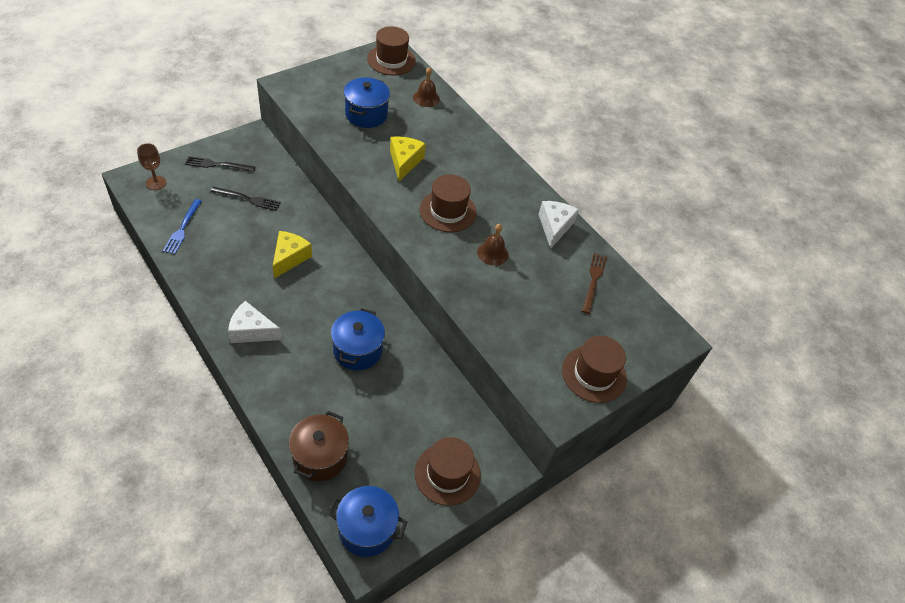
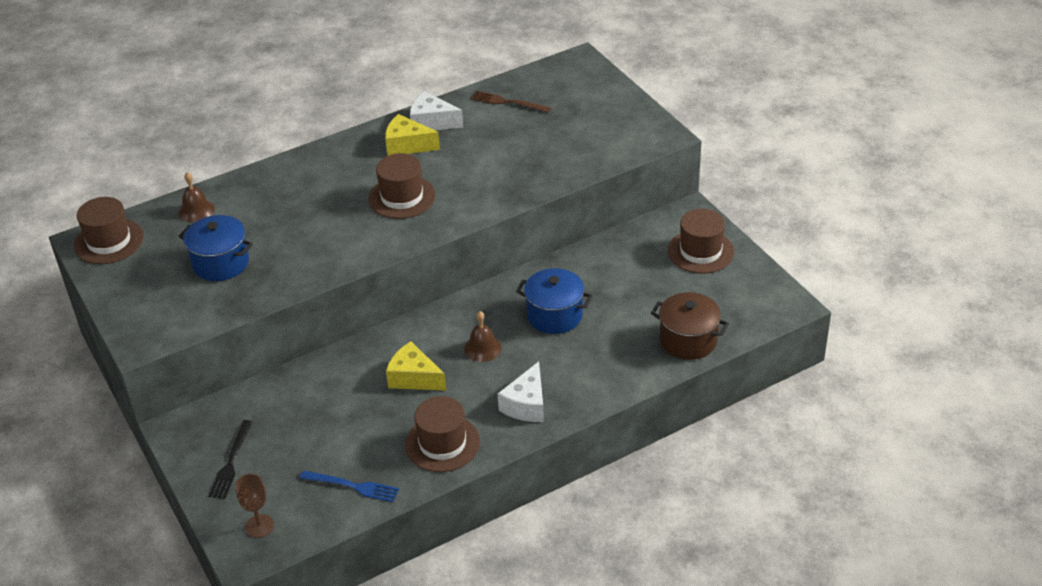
camera: 75 degrees left, 10 degrees down
(248, 199) = (305, 424): black fork -> none
(367, 529) = (763, 305): blue pot -> none
(404, 162) = (316, 230): yellow cheese -> yellow cheese (407, 145)
(492, 253) = (467, 167): brown bell -> brown bell (482, 348)
(594, 374) = (621, 112): brown hat -> brown hat (442, 443)

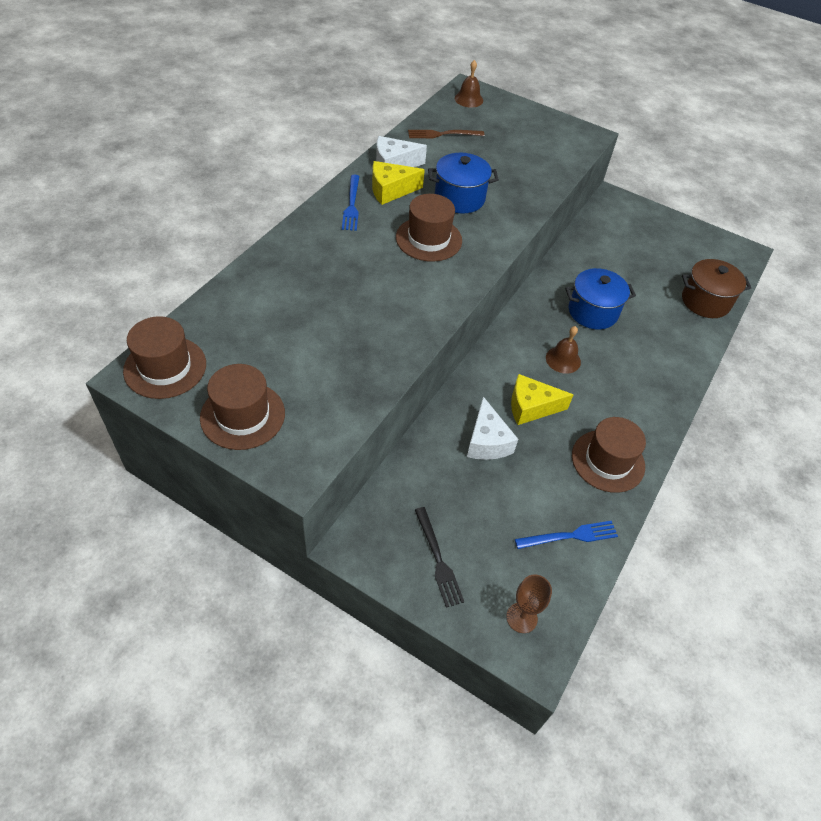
camera: 35 degrees left, 10 degrees up
(196, 211) = (237, 306): brown bell -> brown bell (468, 99)
(221, 263) = (310, 354): blue pot -> blue pot (459, 198)
(360, 150) = (351, 205): none -> blue fork
(526, 404) = (641, 398): white cheese -> white cheese (486, 441)
(700, 251) = (648, 227): brown hat -> brown hat (242, 415)

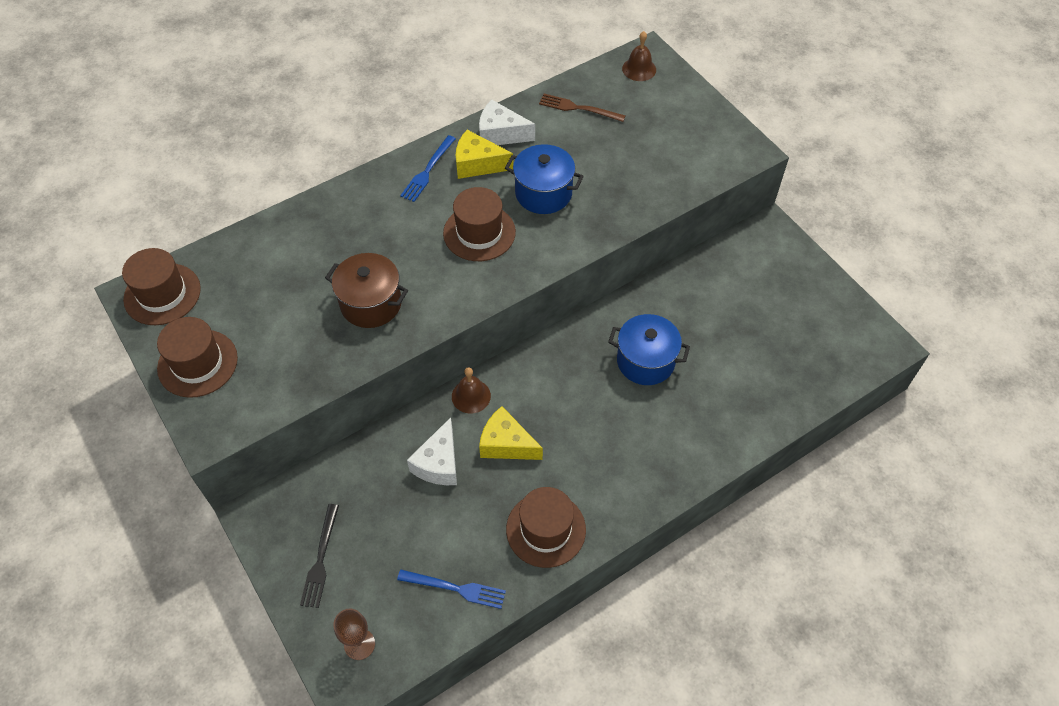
camera: 30 degrees right, 5 degrees up
(563, 359) = (575, 404): brown bell -> brown bell (471, 396)
(705, 301) = (788, 391): brown pot -> brown pot (371, 303)

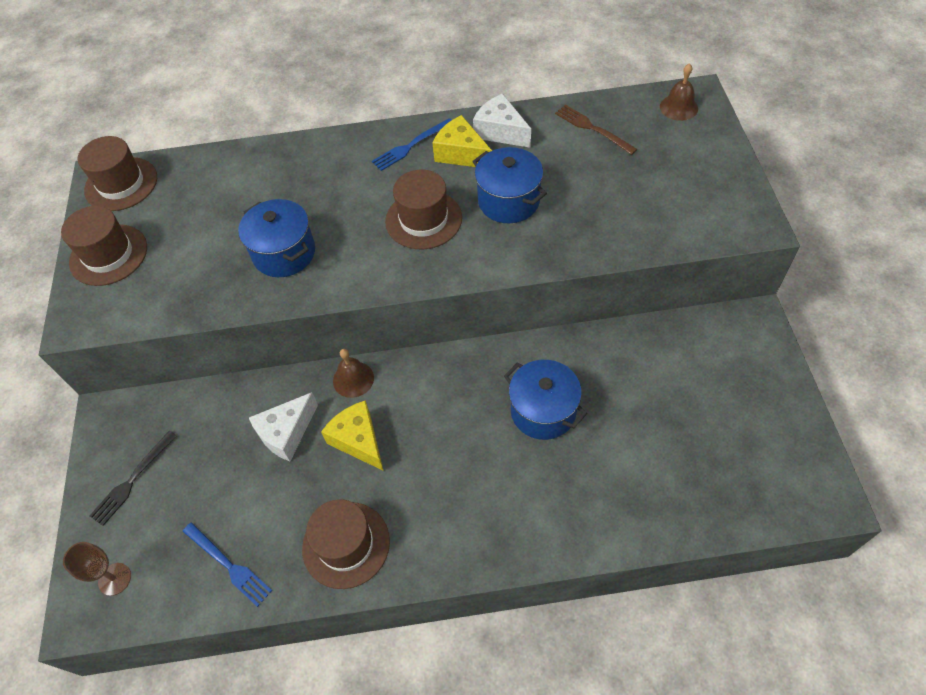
camera: 30 degrees right, 0 degrees up
(371, 303) = (284, 253): brown pot -> blue pot

